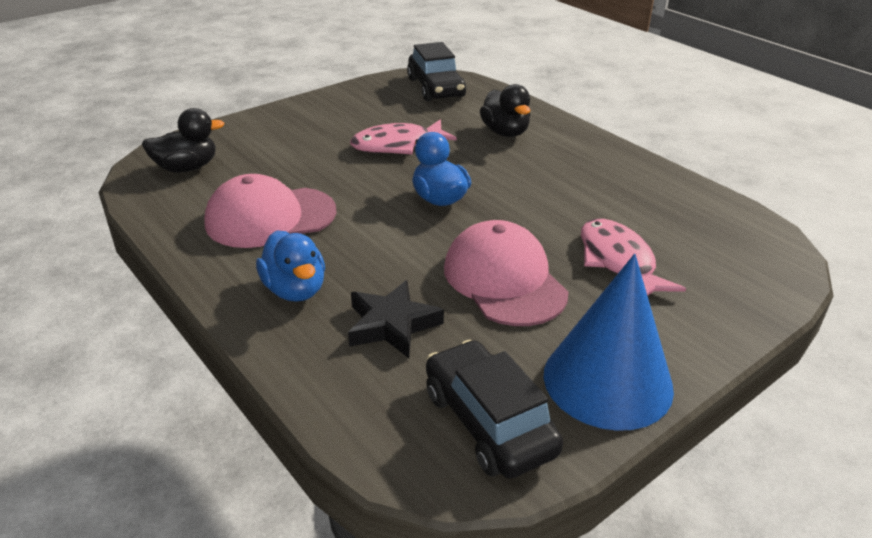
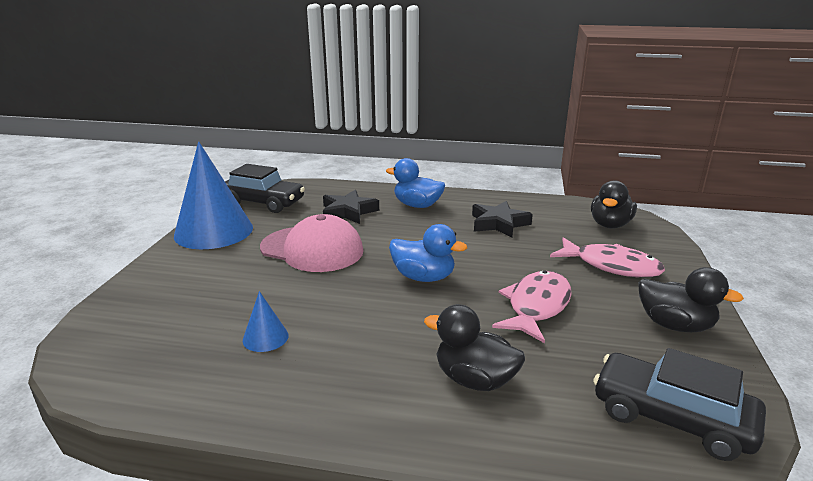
camera: 140 degrees right, 10 degrees down
(270, 217) = (498, 223): pink cap -> black star
(341, 105) = (674, 325): none -> black duck
(618, 261) = (240, 290): pink fish -> pink fish (611, 266)
(620, 208) = (265, 337): none -> blue cone

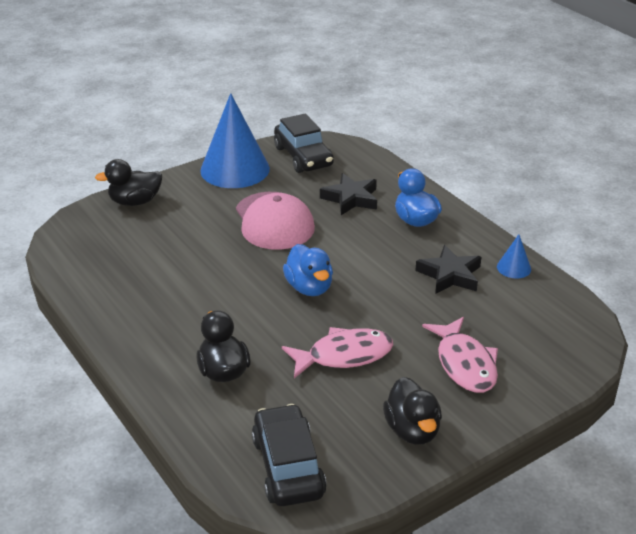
camera: 45 degrees right, 10 degrees up
(265, 337) = (158, 273): blue cone -> blue cone (514, 268)
(610, 225) = (548, 332): black duck -> black duck (135, 202)

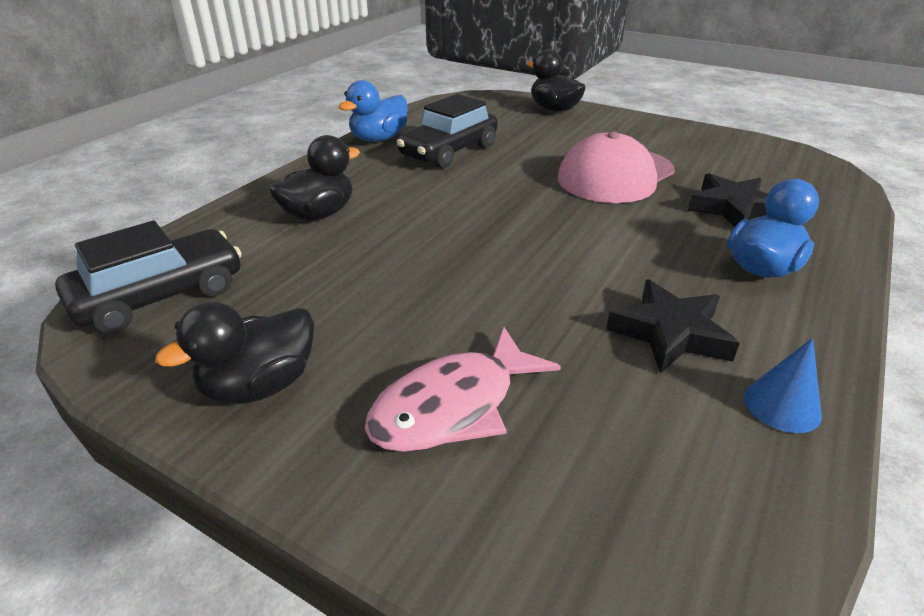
camera: 65 degrees right, 0 degrees up
(235, 169) = (677, 134): blue cone -> none
(303, 157) = (766, 160): black car -> black car (449, 151)
(309, 288) = (514, 226): blue duck -> blue duck (379, 139)
(344, 355) = (397, 284): pink fish -> none

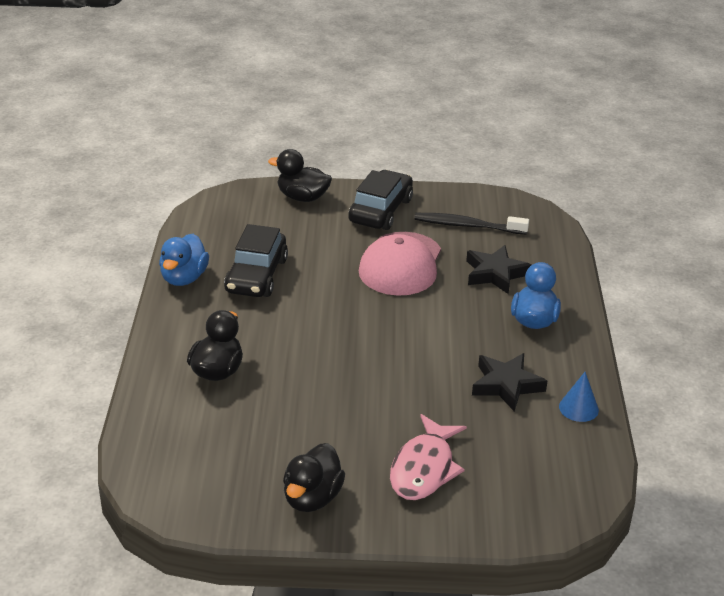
camera: 30 degrees left, 0 degrees up
(160, 296) = (183, 470): black car -> black car (380, 211)
(724, 161) = (468, 226): none -> black toothbrush

